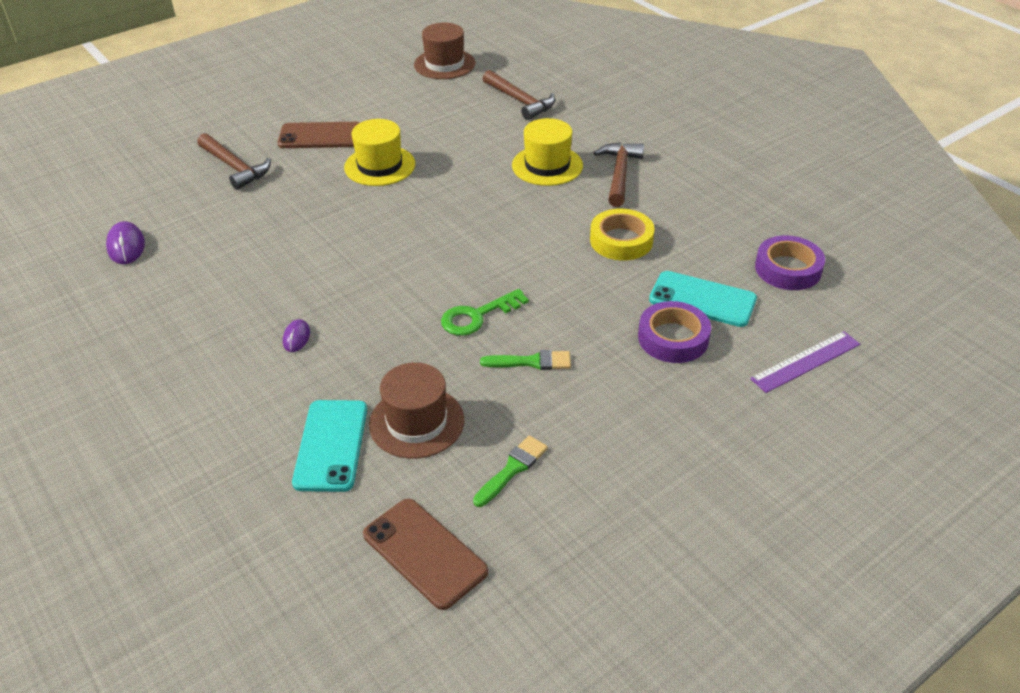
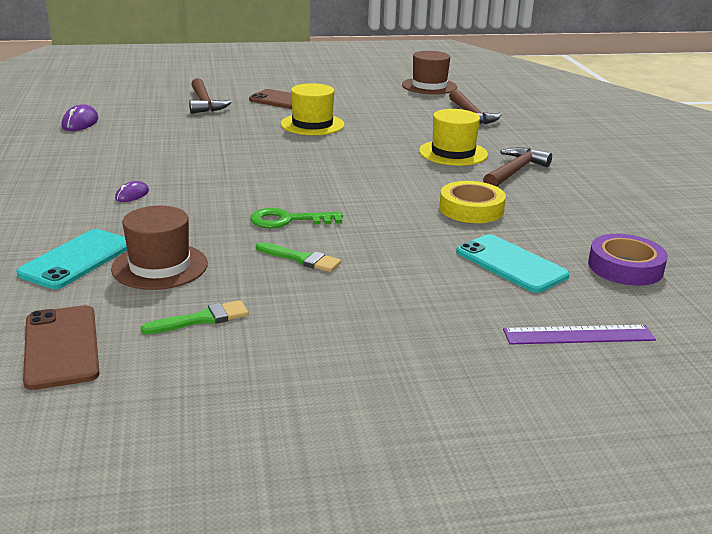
camera: 25 degrees right, 15 degrees down
(673, 338) = (452, 280): purple tape -> none

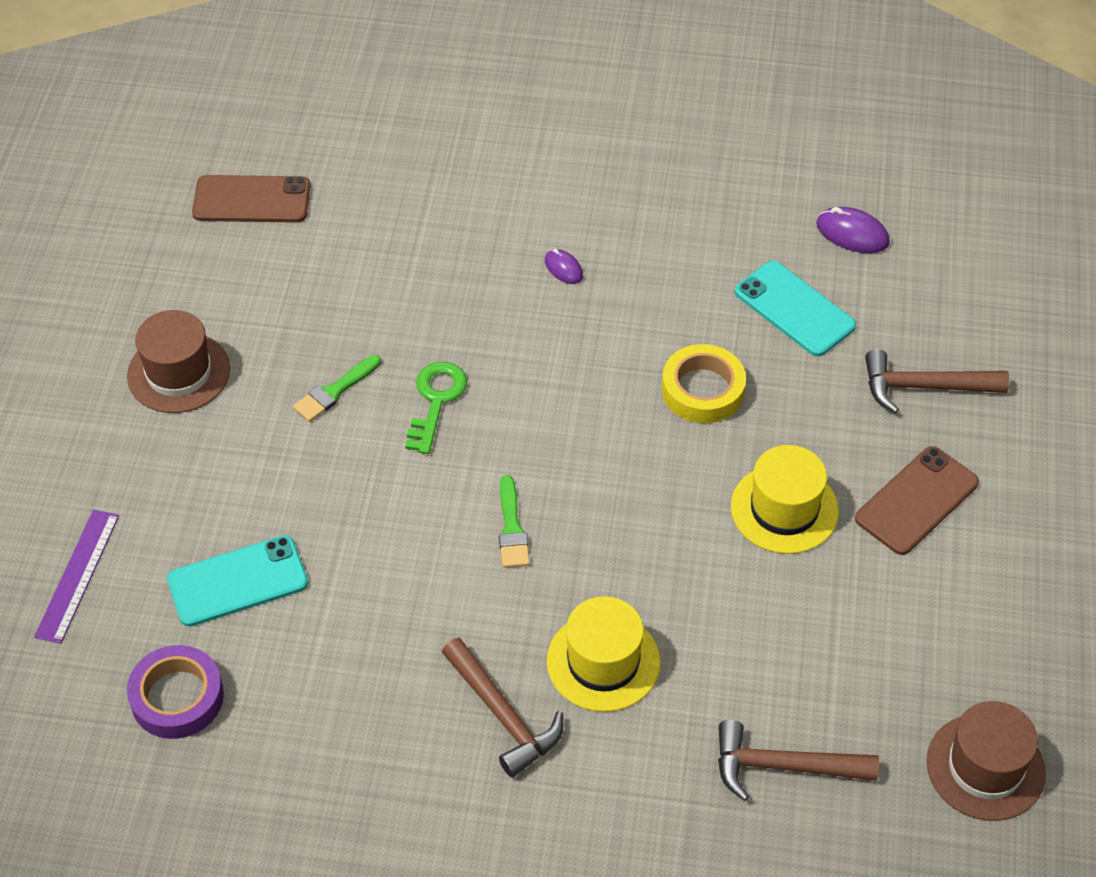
camera: 110 degrees right, 25 degrees up
(77, 259) = (411, 215): turquoise phone -> turquoise phone (794, 309)
(160, 266) = (368, 275): brown hat -> brown hat (178, 372)
(202, 319) = (251, 293): green brush -> green brush (512, 528)
(471, 209) = (395, 602): yellow tape -> yellow tape (703, 390)

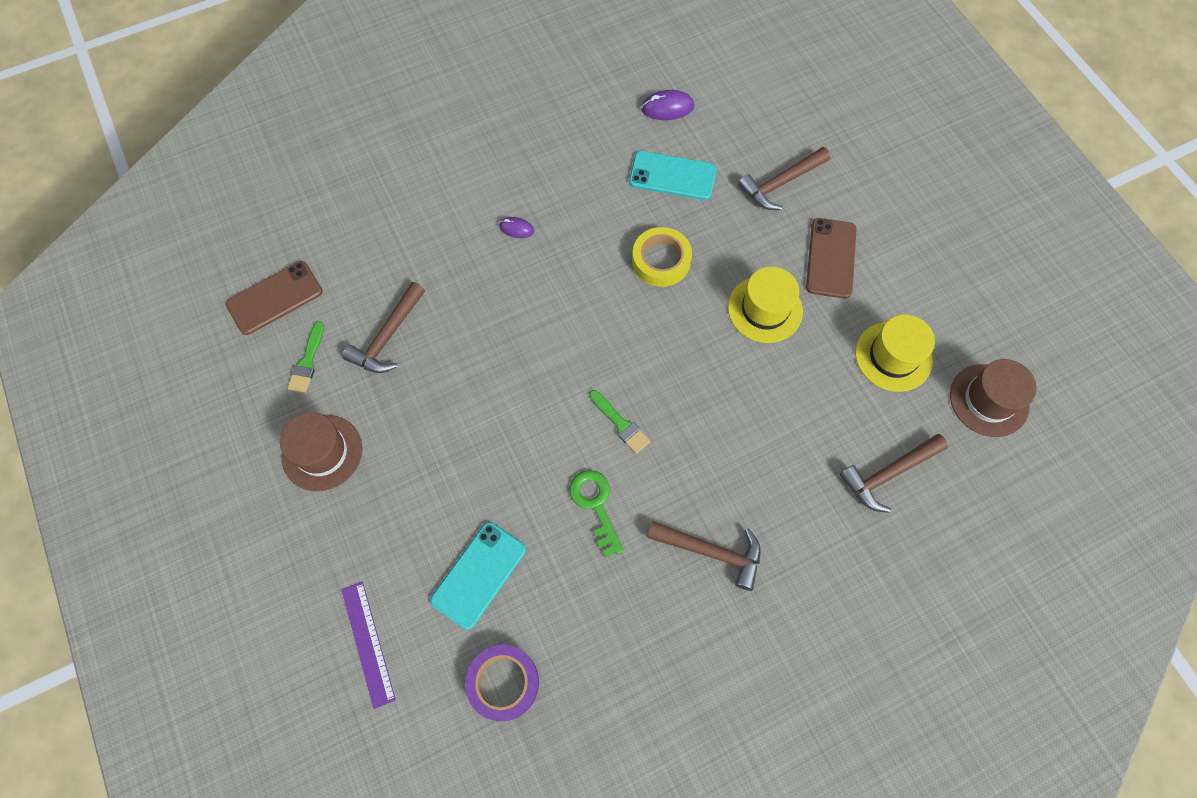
camera: 35 degrees left, 15 degrees up
(334, 300) = (387, 337): none -> brown hammer
(334, 391) = (437, 401): green brush -> green brush (307, 361)
(436, 400) = (507, 367): green key -> green key (595, 505)
(603, 662) = (741, 476): yellow hat -> yellow hat (893, 356)

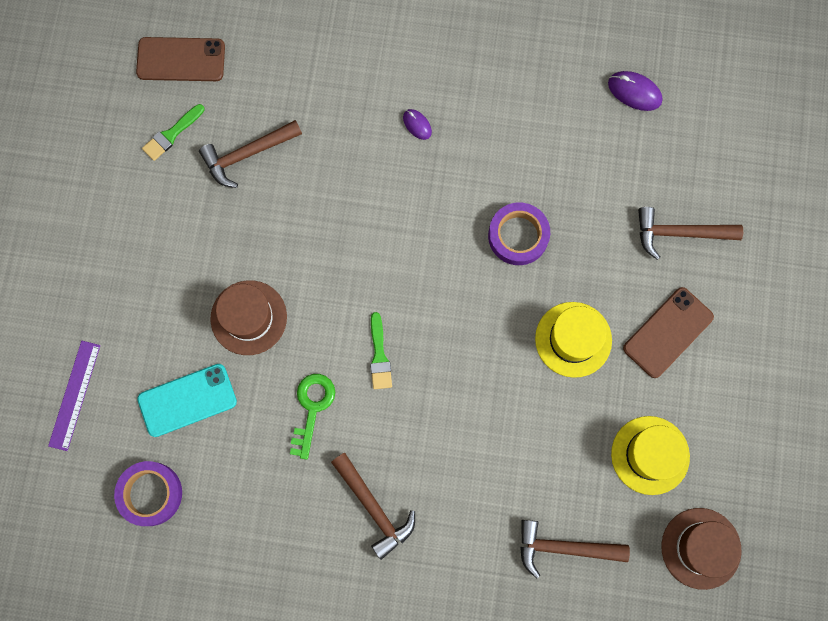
camera: 35 degrees right, 10 degrees up
(322, 452) = (135, 220): brown hat -> brown hat (248, 317)
(661, 260) = (518, 236): yellow tape -> purple tape
(672, 176) = (588, 162): turquoise phone -> none

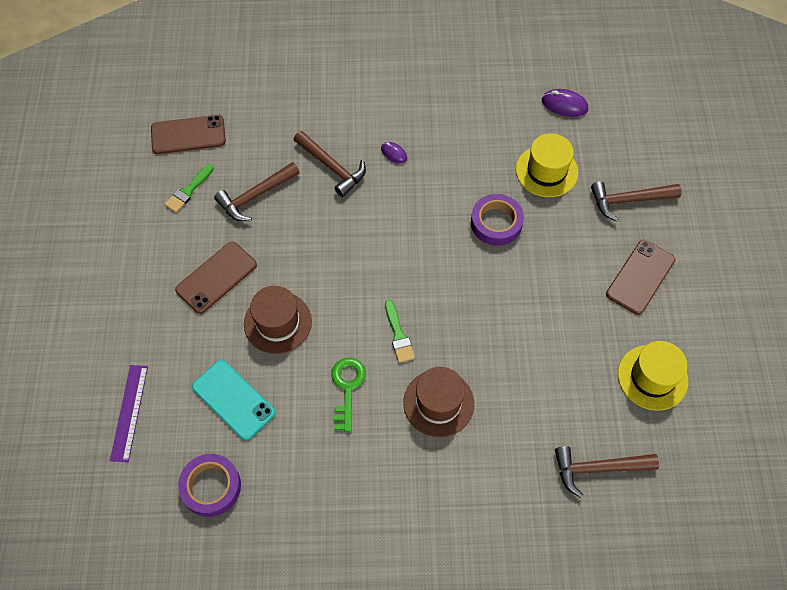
camera: 10 degrees left, 15 degrees down
(187, 400) = (233, 400): turquoise phone -> turquoise phone turned 75 degrees clockwise
(189, 250) = (216, 277): none -> brown phone
(374, 508) = (420, 464): brown hammer -> brown hammer (332, 167)
(573, 339) = (562, 295): yellow hat -> yellow hat (546, 171)
(701, 548) = (718, 448): brown hat -> brown hat (438, 403)

